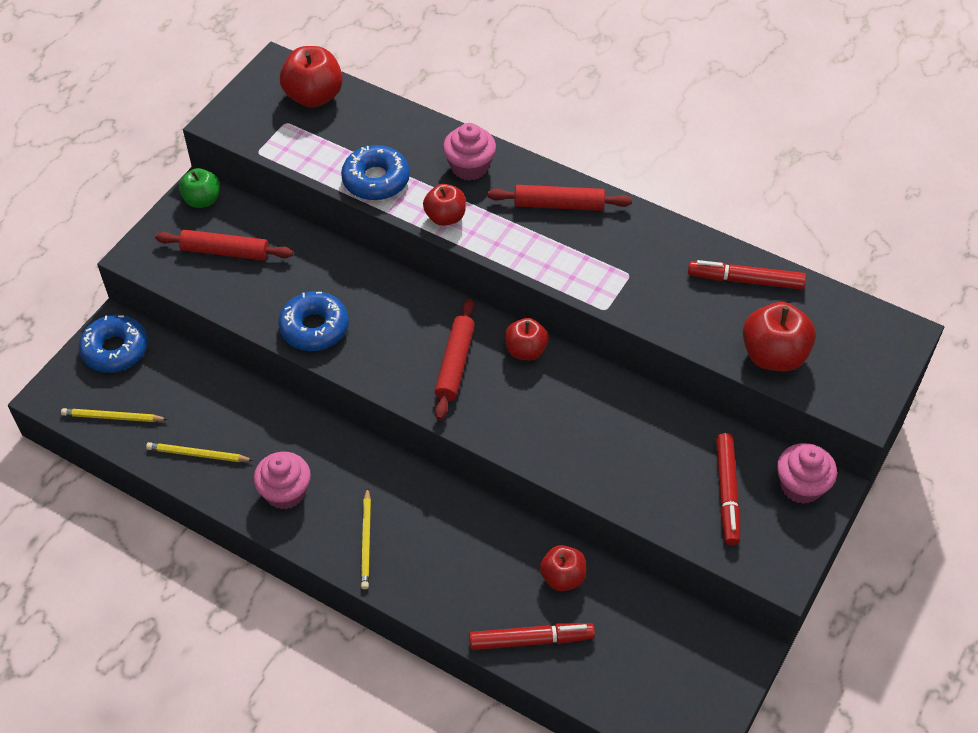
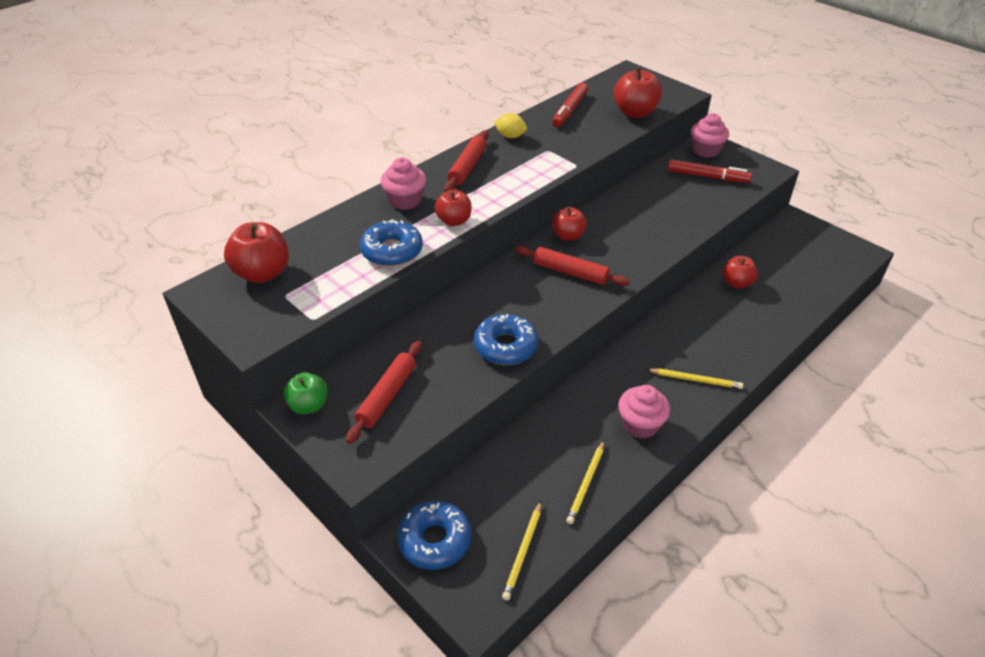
camera: 75 degrees left, 10 degrees down
(530, 640) = (787, 307): red marker -> none
(648, 230) = (510, 136): none -> yellow lemon

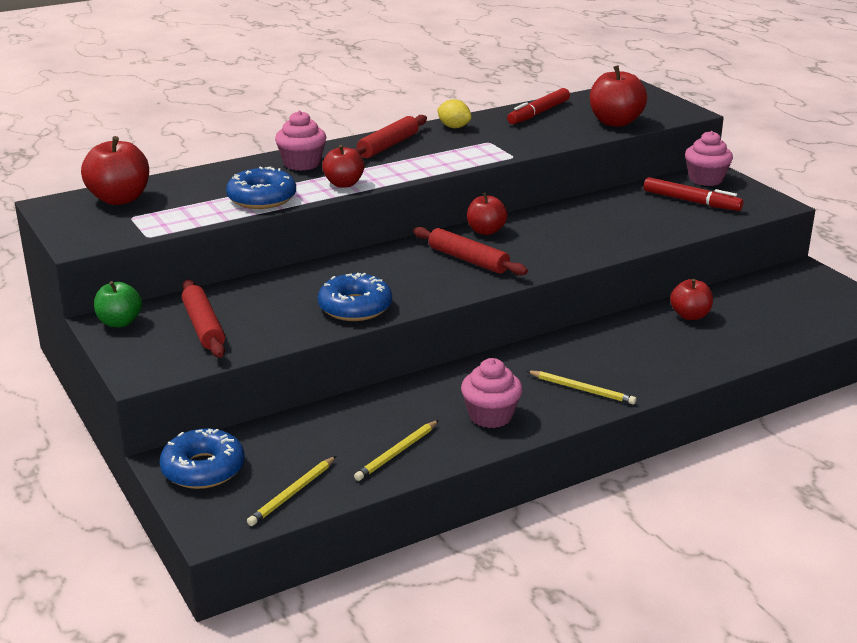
camera: 15 degrees right, 15 degrees down
(387, 396) = (204, 327): red rolling pin -> red rolling pin turned 60 degrees counterclockwise

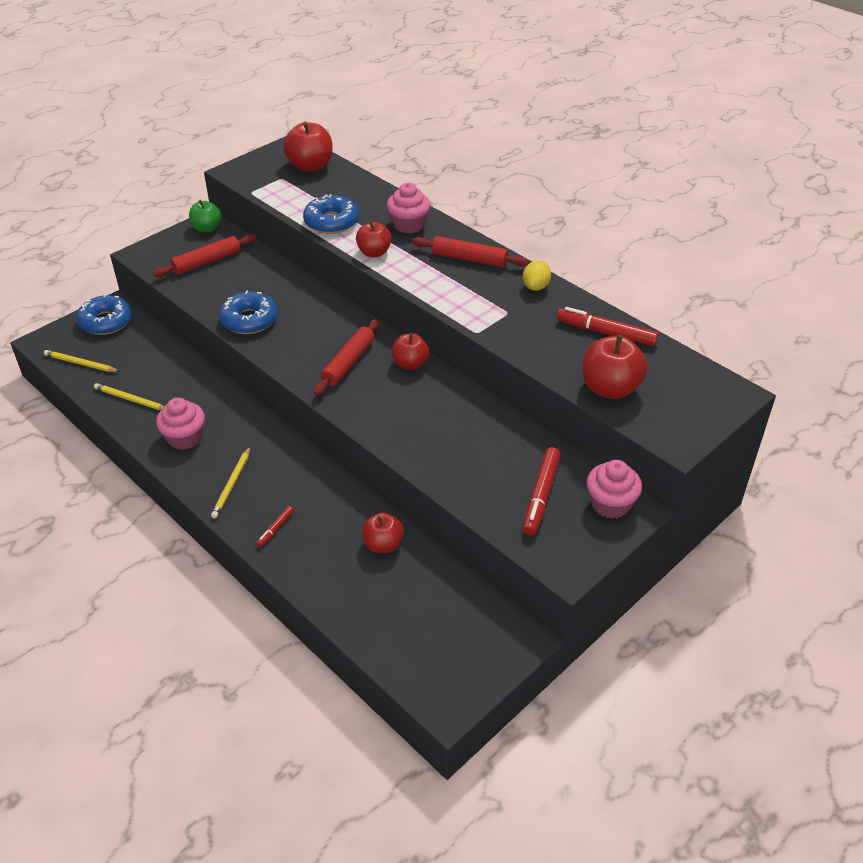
camera: 75 degrees right, 15 degrees up
(658, 369) = (275, 529): none -> red marker

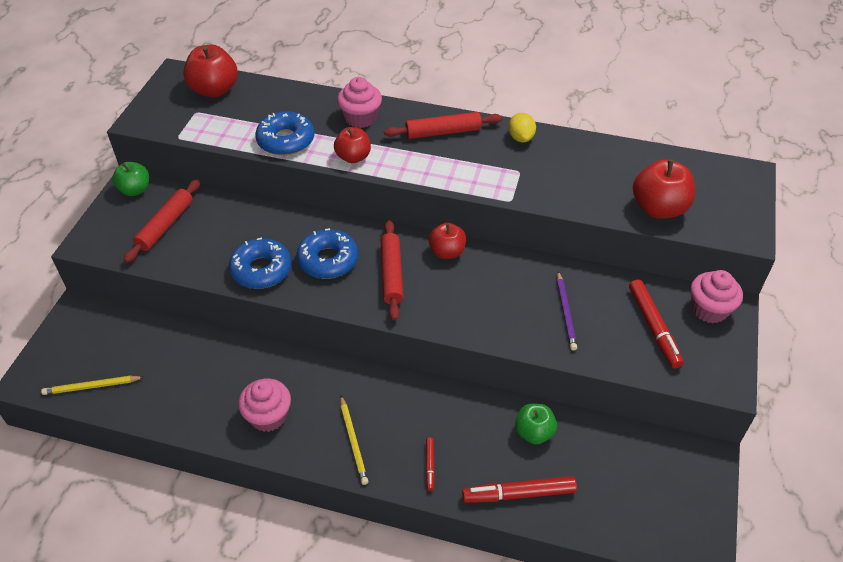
camera: 30 degrees left, 5 degrees up
(106, 322) = (82, 329): blue donut -> blue donut (328, 260)
(131, 400) = (179, 401): yellow pencil -> none
(383, 544) = (534, 432): red apple -> green apple
(470, 451) = (566, 312): none -> purple pencil
(606, 333) = (612, 159): red marker -> red marker (519, 494)

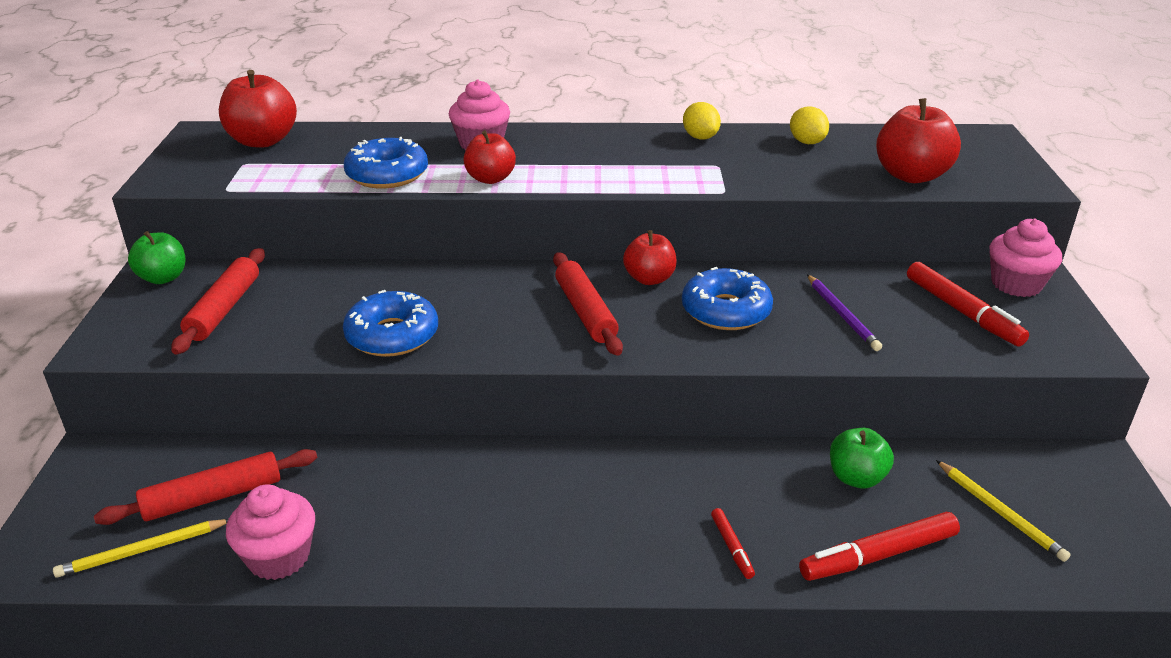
camera: 15 degrees left, 15 degrees down
(268, 416) = (455, 534): pink cupcake -> pink cupcake (279, 557)
(328, 260) = (487, 311): blue donut -> blue donut (726, 311)
(353, 441) = (602, 540): yellow pencil -> yellow pencil (1000, 512)
(443, 132) = (598, 144): red rolling pin -> red rolling pin (213, 497)
(598, 157) = (807, 142): none -> yellow lemon

